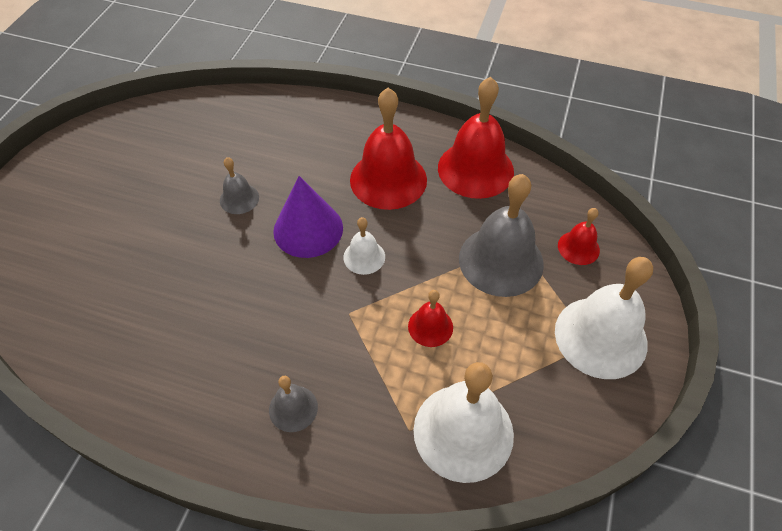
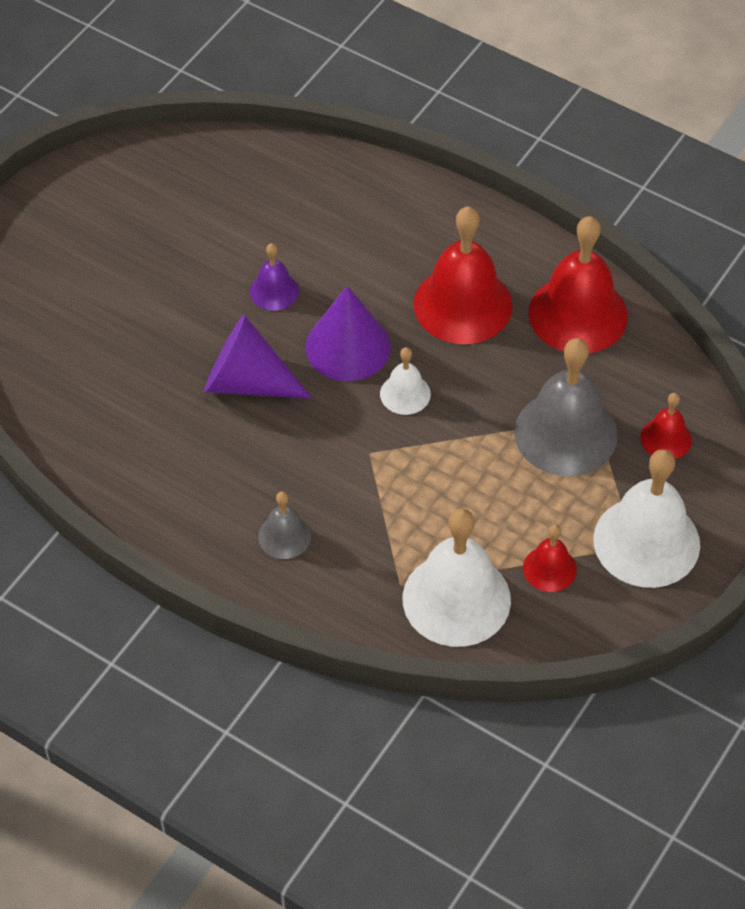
camera: 15 degrees right, 0 degrees up
(231, 275) = (247, 382): none -> purple cone
(239, 198) = (274, 291): grey bell -> purple bell
(430, 326) = (457, 488): red bell -> red bell (549, 568)

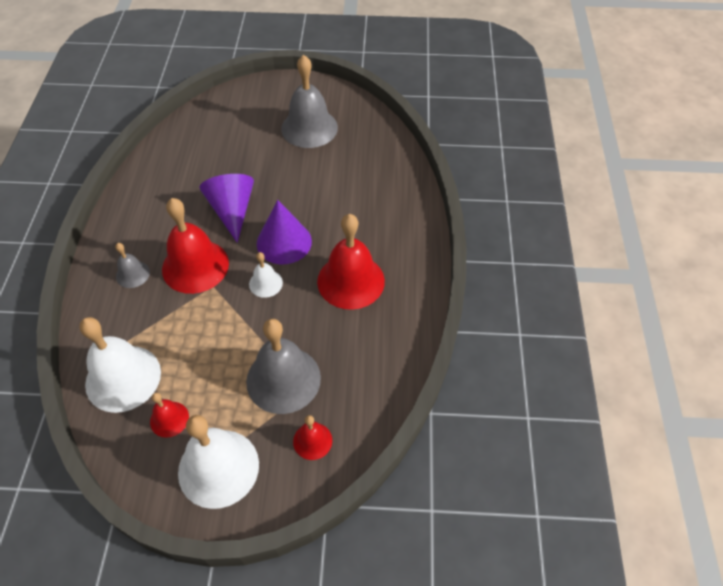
camera: 60 degrees right, 0 degrees up
(146, 228) = (309, 128): none -> grey bell
(274, 291) = (302, 194): purple bell -> none
(578, 314) = (384, 343): red bell -> red bell (195, 266)

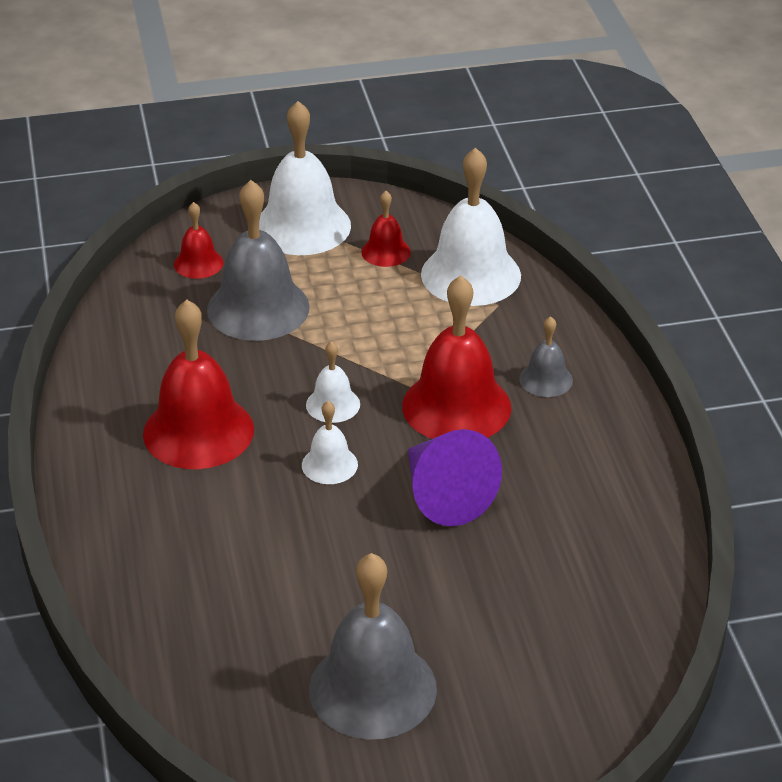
camera: 165 degrees right, 15 degrees down
(284, 242) = (329, 464): purple cone -> white bell

